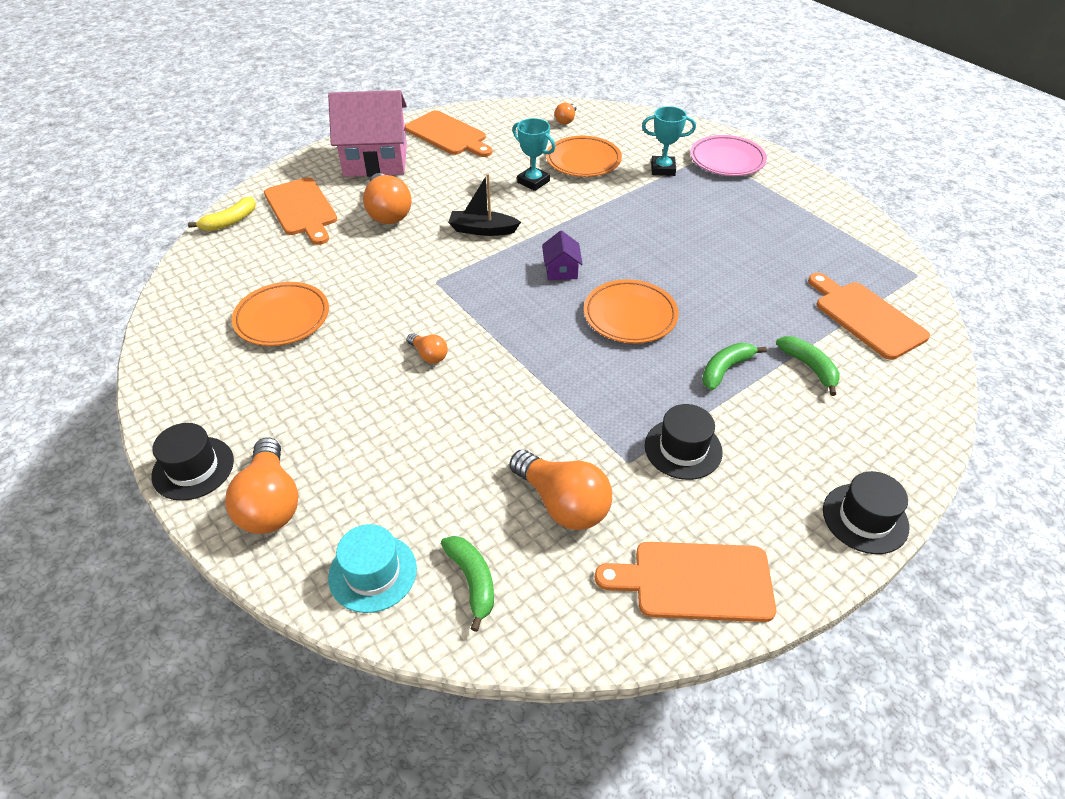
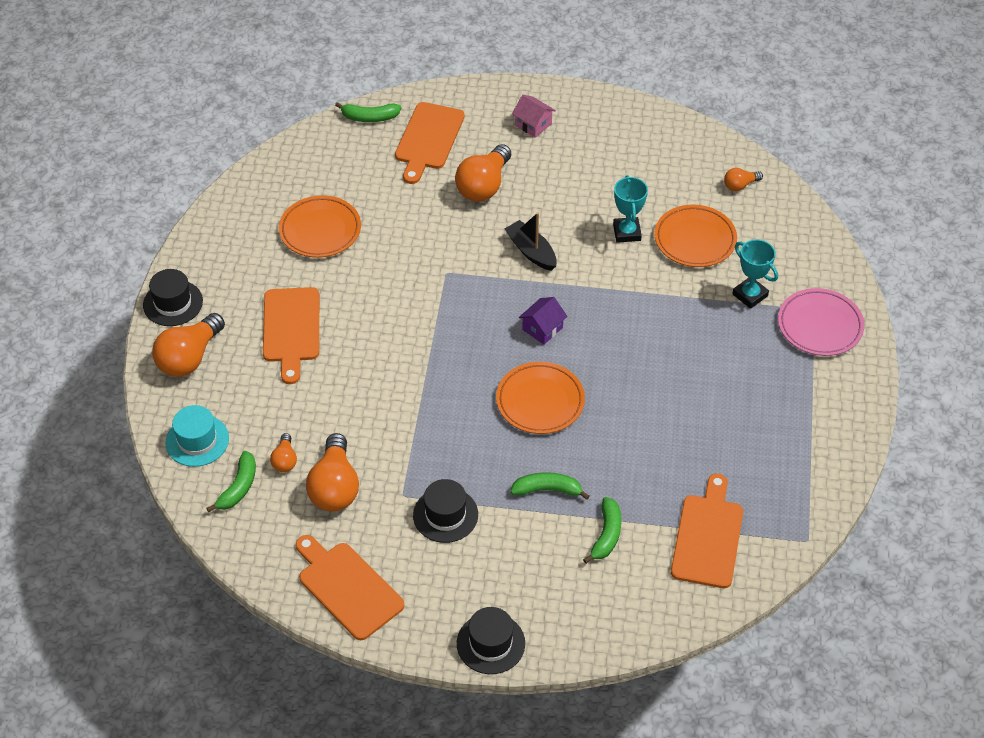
camera: 45 degrees right, 5 degrees up
(230, 221) = (370, 117): yellow banana -> green banana
(375, 160) = (533, 124): pink house -> pink house, size x0.43
(429, 355) = (376, 328): orange light bulb -> orange light bulb (285, 460)
(448, 135) = (620, 135): orange cutting board -> orange cutting board (291, 329)

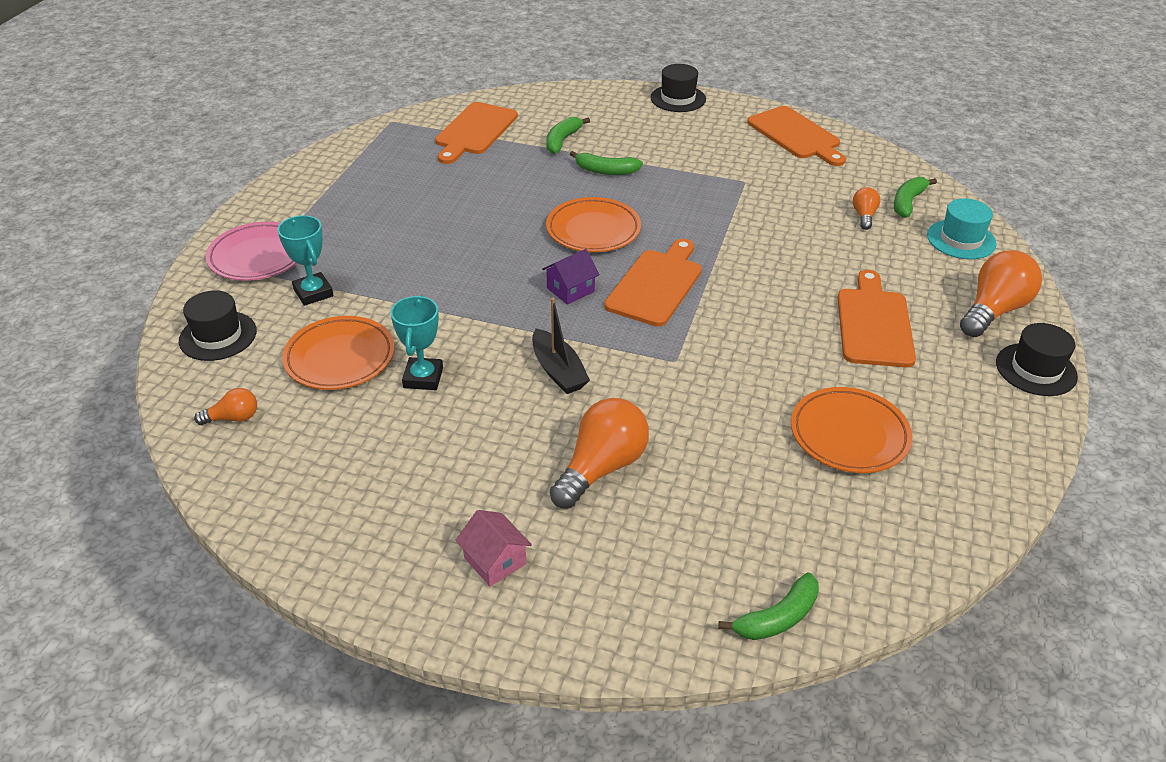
camera: 170 degrees left, 10 degrees down
(335, 487) = (811, 193): orange light bulb -> none
(370, 117) = (777, 618): green banana -> green banana turned 135 degrees clockwise
(428, 139) = (677, 558): orange cutting board -> orange cutting board (656, 285)
(445, 515) = (705, 166): black hat -> black hat (218, 336)

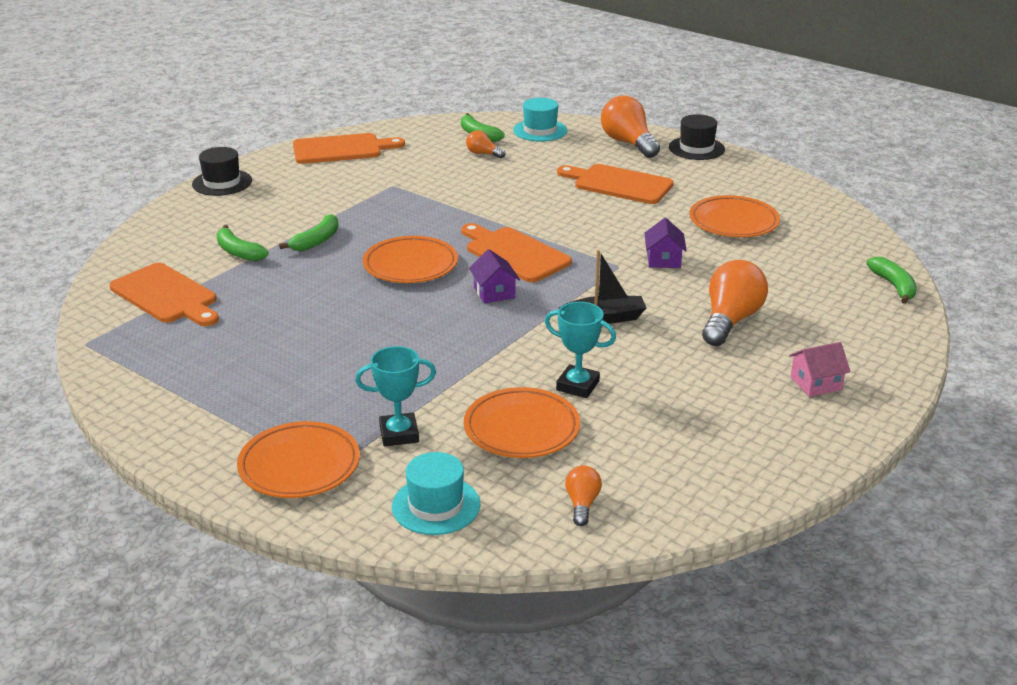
camera: 70 degrees left, 10 degrees down
(218, 336) = (436, 505): black hat -> turquoise hat
(258, 256) = (299, 466): pink plate -> orange plate
(601, 468) = (730, 320): orange light bulb -> orange light bulb turned 60 degrees clockwise
(711, 391) = (663, 260): none -> purple house

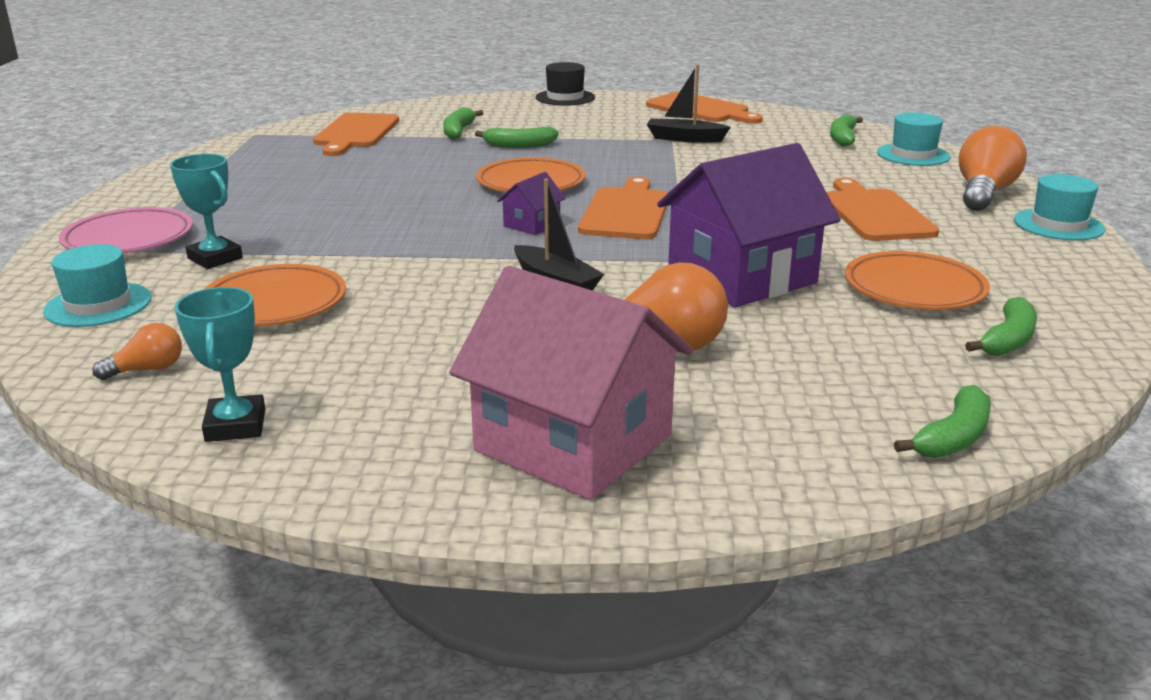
camera: 55 degrees right, 5 degrees down
(299, 466) = (129, 239): orange plate -> pink plate
(398, 180) = (685, 139): none -> black boat
(483, 154) = (807, 149): orange light bulb -> none
(577, 386) = (391, 306): turquoise trophy -> turquoise trophy (235, 425)
(663, 260) = (741, 277): purple house -> purple house, size x2.32
(696, 148) = (1058, 225): black hat -> turquoise hat
(814, 228) = (1007, 340): none -> green banana
(816, 383) = (573, 443): pink house -> pink house, size x2.32

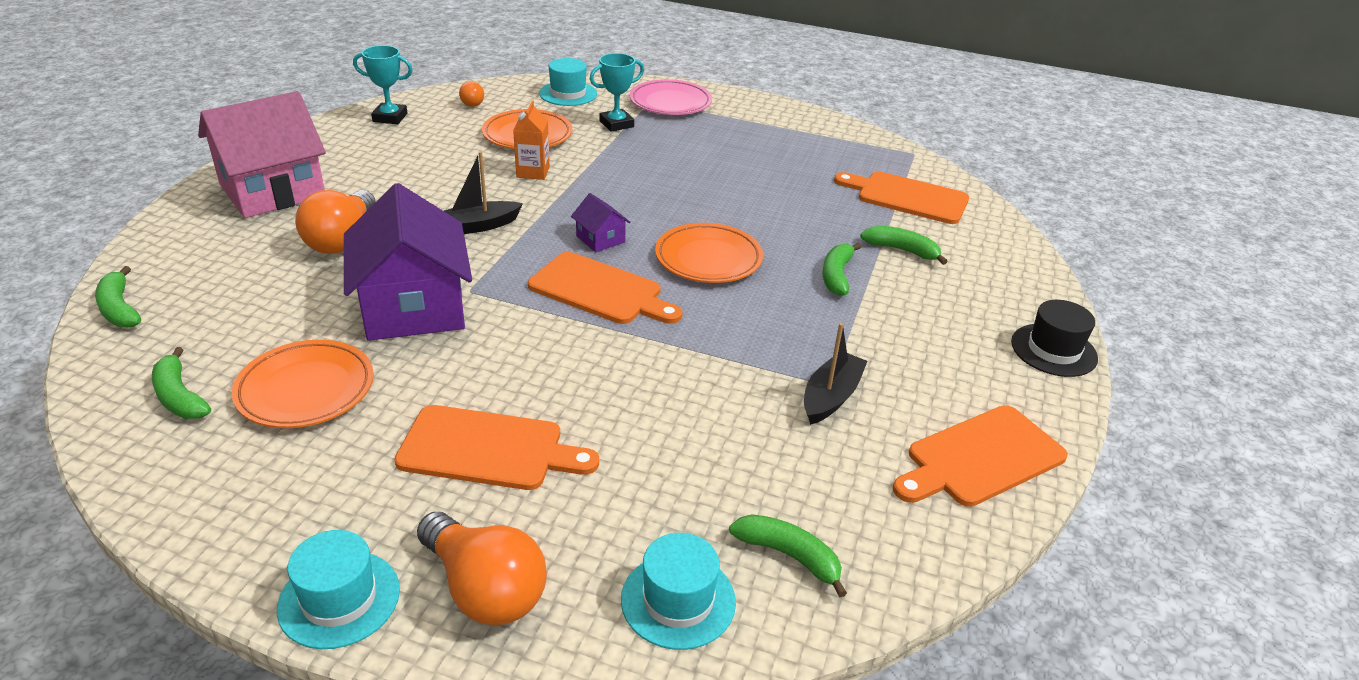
camera: 105 degrees right, 10 degrees up
(392, 280) = (533, 172): none -> orange carton

